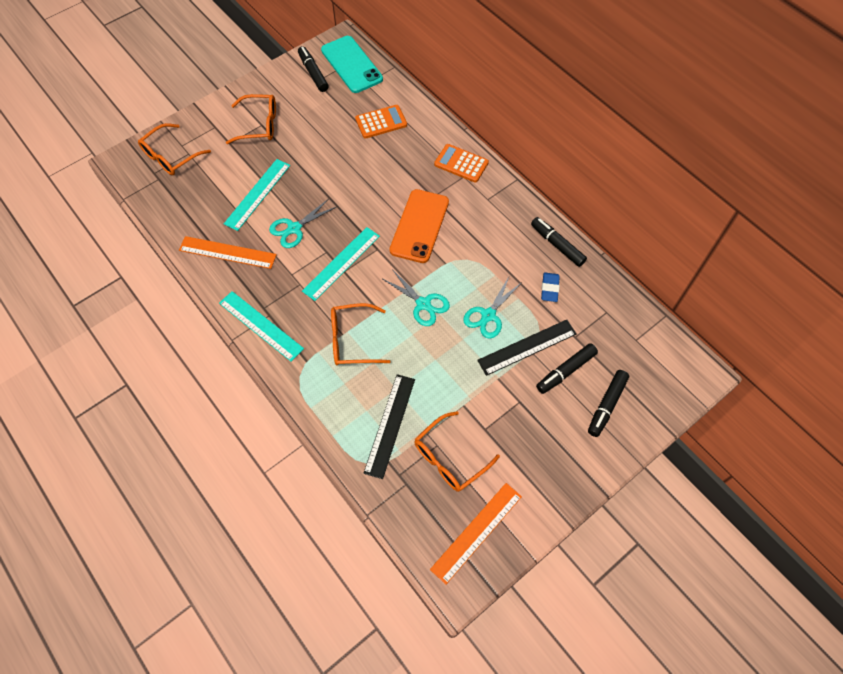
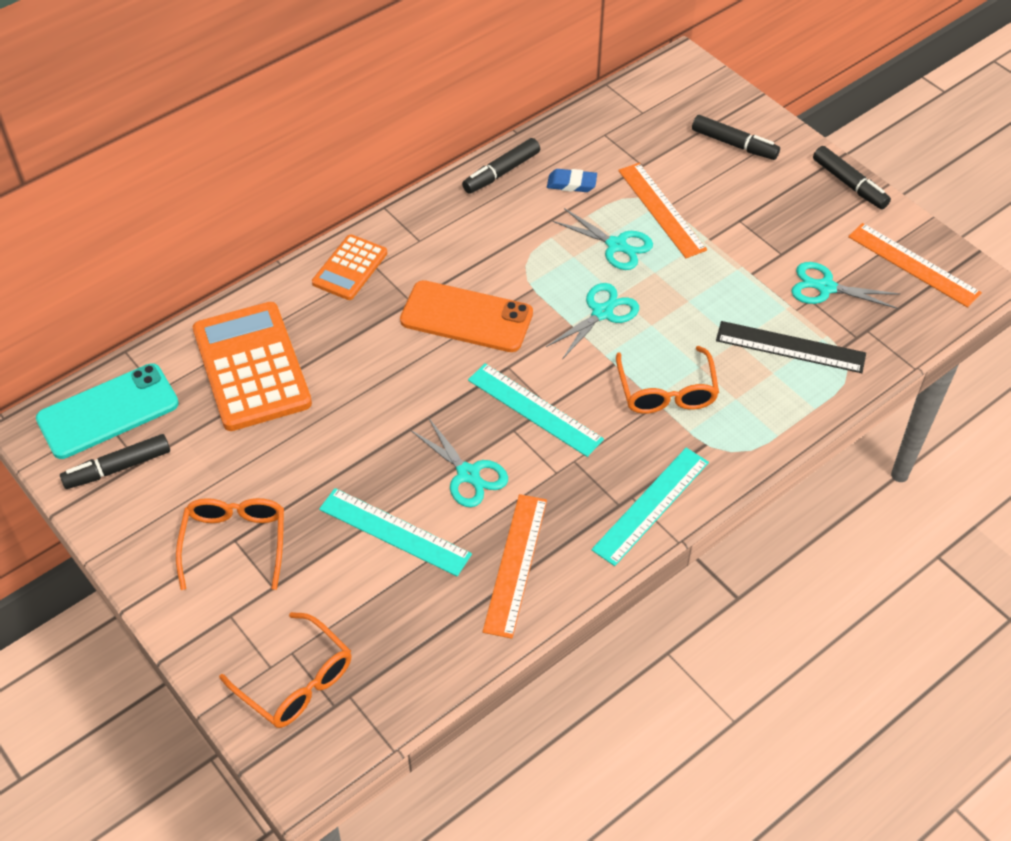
camera: 90 degrees left, 10 degrees down
(381, 122) = (252, 367): orange calculator -> orange calculator, size x1.80
(450, 458) = (825, 287): orange glasses -> turquoise scissors
(527, 347) = (661, 210): black ruler -> orange ruler
(566, 371) = (692, 176): black marker -> black marker (849, 184)

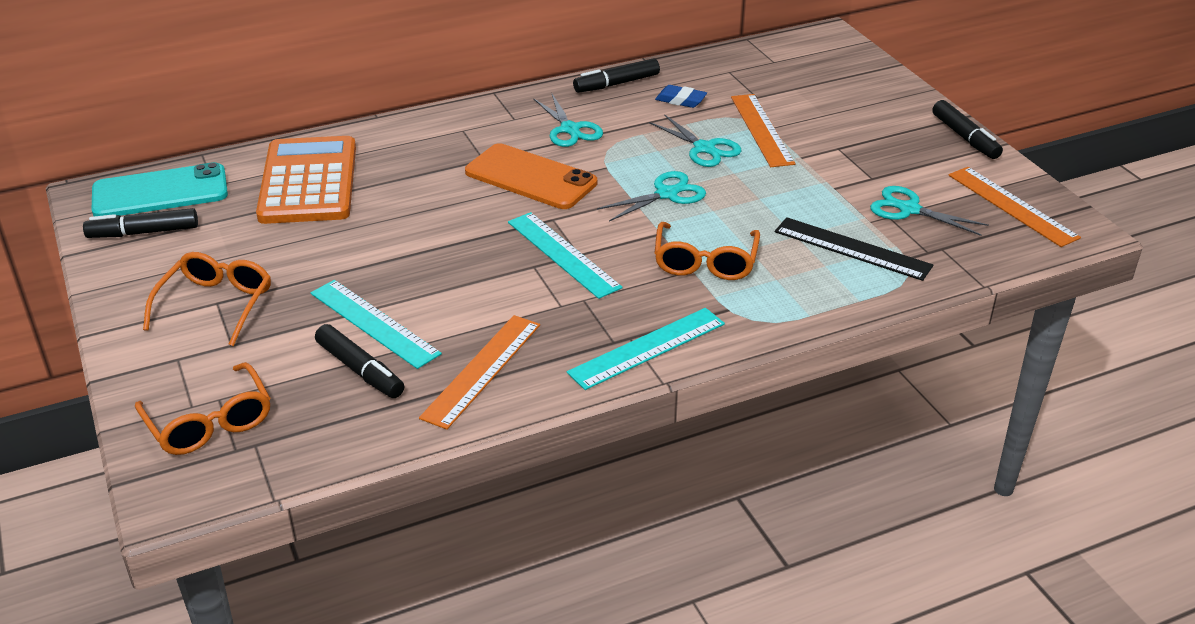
camera: 15 degrees right, 15 degrees down
(350, 268) = (439, 128): orange calculator -> none
(468, 474) = (471, 292): turquoise scissors -> turquoise scissors (570, 129)
(734, 144) = (856, 94): black marker -> black marker (360, 370)

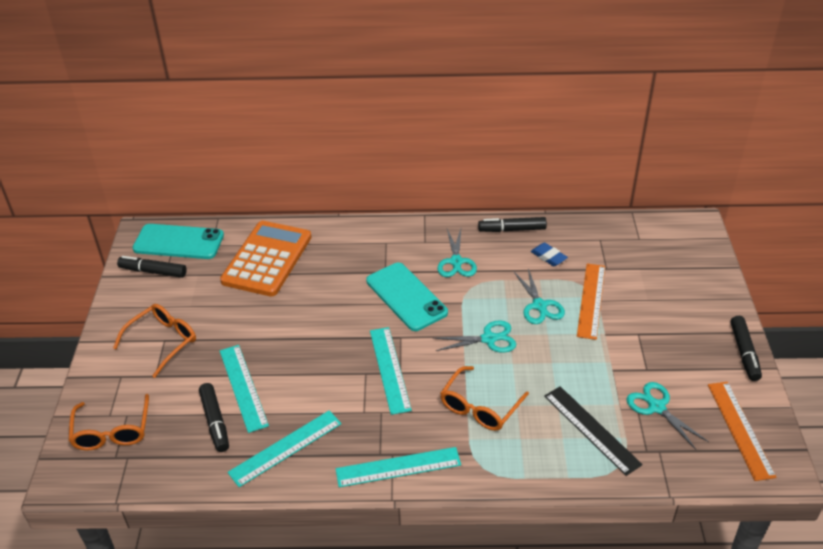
camera: 25 degrees right, 5 degrees up
(482, 370) = (285, 448): orange ruler -> turquoise ruler
(530, 178) = (406, 297): orange phone -> turquoise phone

